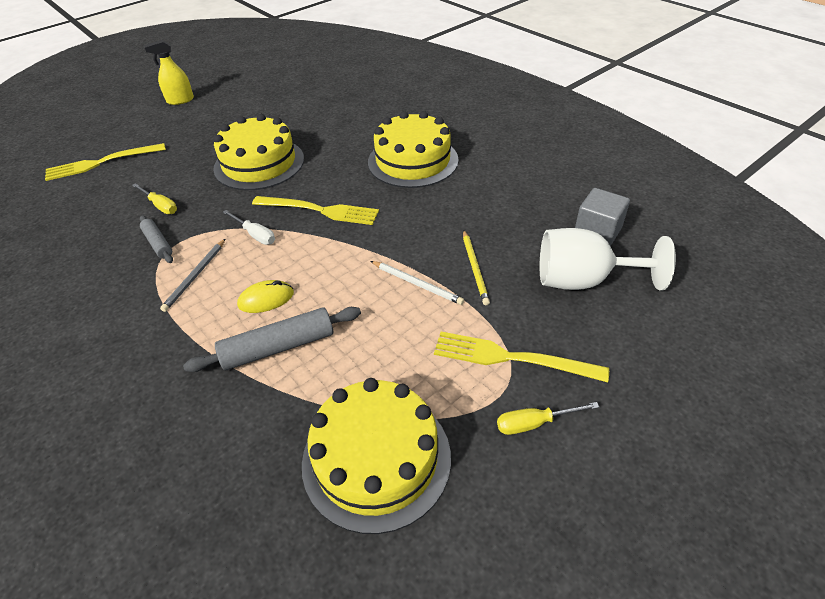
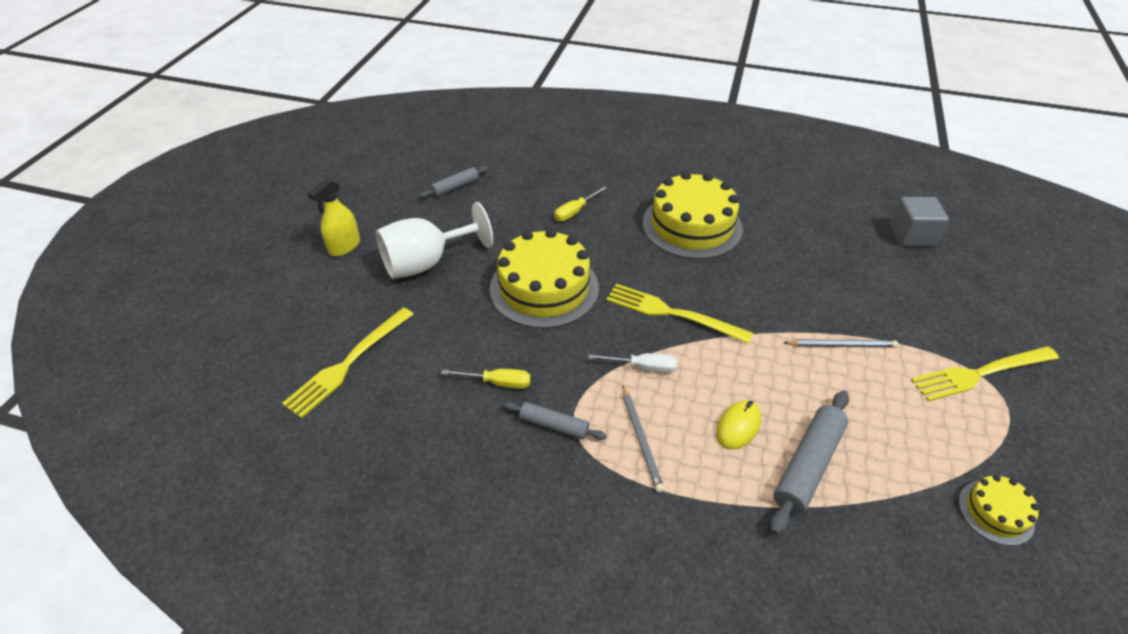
camera: 35 degrees left, 0 degrees up
(285, 86) = (455, 187): none -> grey rolling pin
(320, 210) = (672, 313): yellow fork -> yellow fork turned 135 degrees counterclockwise
(376, 458) = (995, 512): yellow cake -> yellow cake, size x0.48
(417, 284) = (841, 345): white pencil -> grey pencil
(475, 268) = (866, 309): yellow pencil -> none
(534, 423) = (1053, 417): yellow screwdriver -> yellow screwdriver (575, 211)
(583, 281) = (949, 283): white goblet -> white goblet (426, 263)

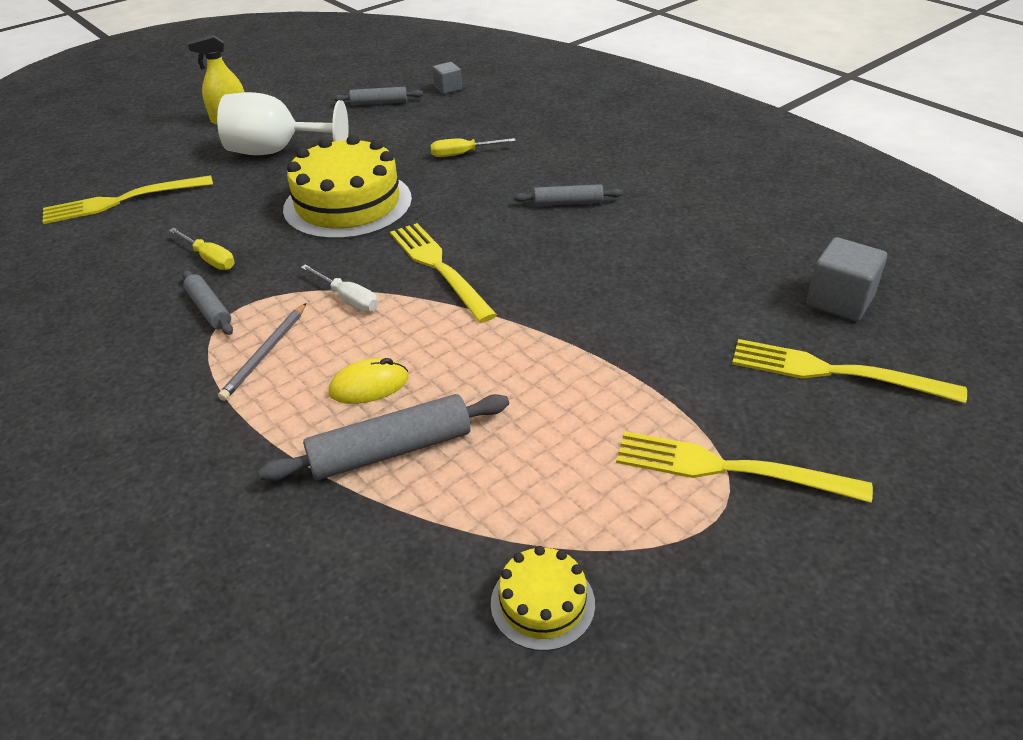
camera: 35 degrees right, 5 degrees down
(494, 156) = (448, 88): none -> grey cube
(692, 226) = (568, 203): yellow cake -> grey rolling pin
(841, 345) = (585, 367): grey pencil -> none
(958, 285) = (834, 372): none -> yellow fork

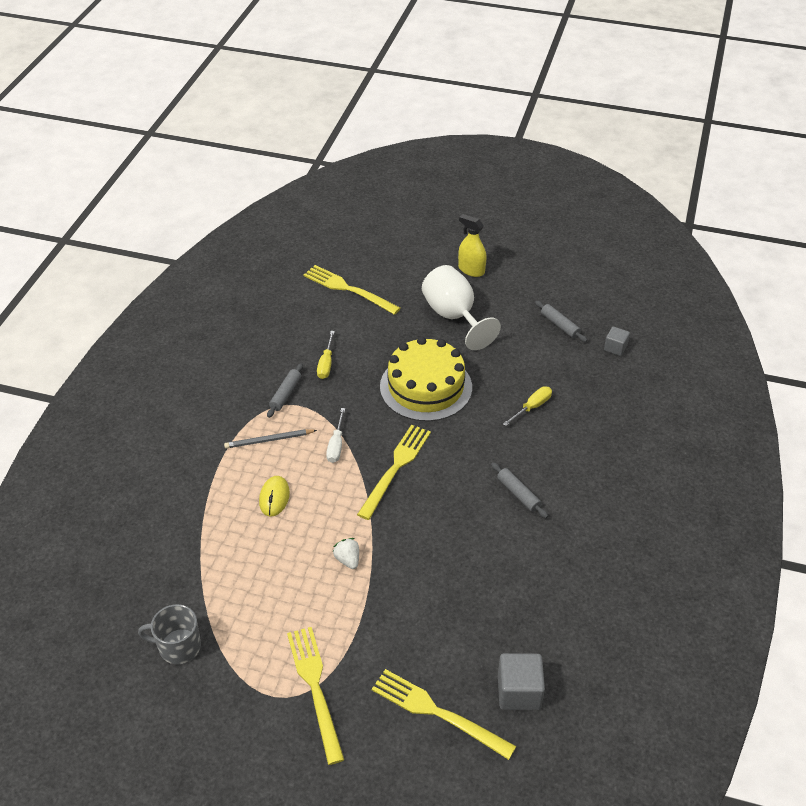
camera: 55 degrees right, 5 degrees up
(369, 385) = (274, 497): yellow mouse -> yellow mouse turned 60 degrees clockwise
(391, 450) = (235, 534): grey rolling pin -> none
(463, 154) = (532, 407): yellow screwdriver -> yellow screwdriver turned 90 degrees clockwise
(540, 358) = (348, 560): none -> white strawberry
(542, 603) = (178, 646): yellow cake -> grey mug
(834, 372) = (437, 712): yellow fork -> yellow fork turned 45 degrees counterclockwise

